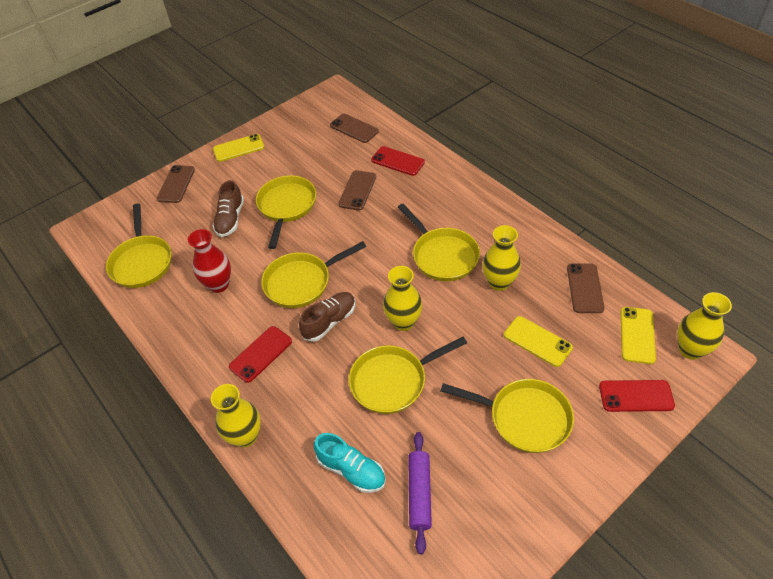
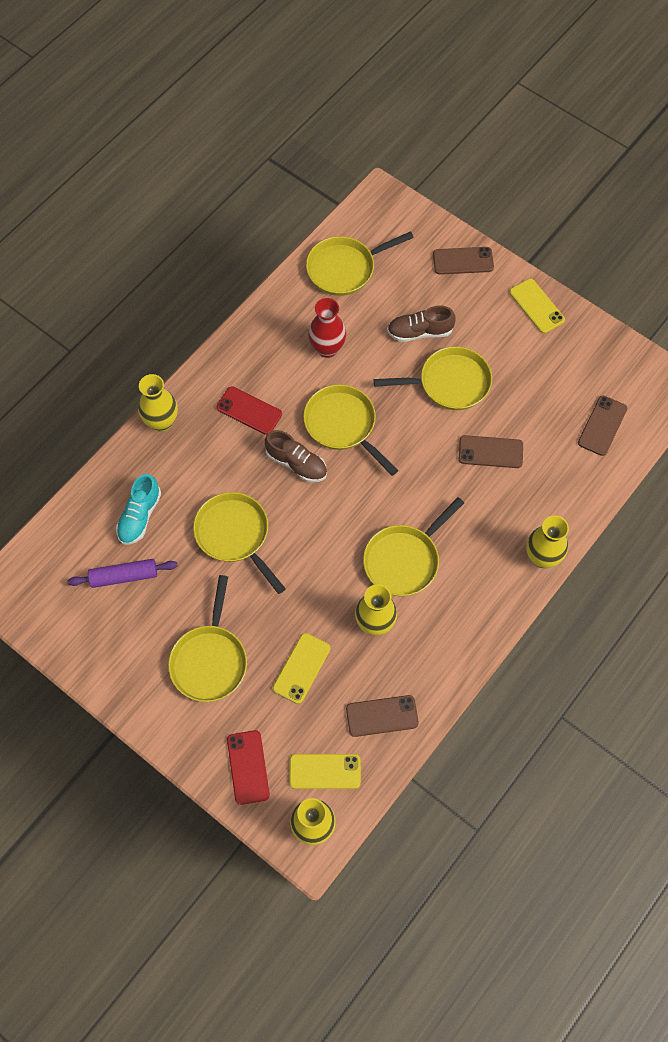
camera: 75 degrees right, 15 degrees up
(397, 161) = (551, 487): red phone -> none
(403, 322) = (306, 533): yellow vase -> yellow vase (542, 558)

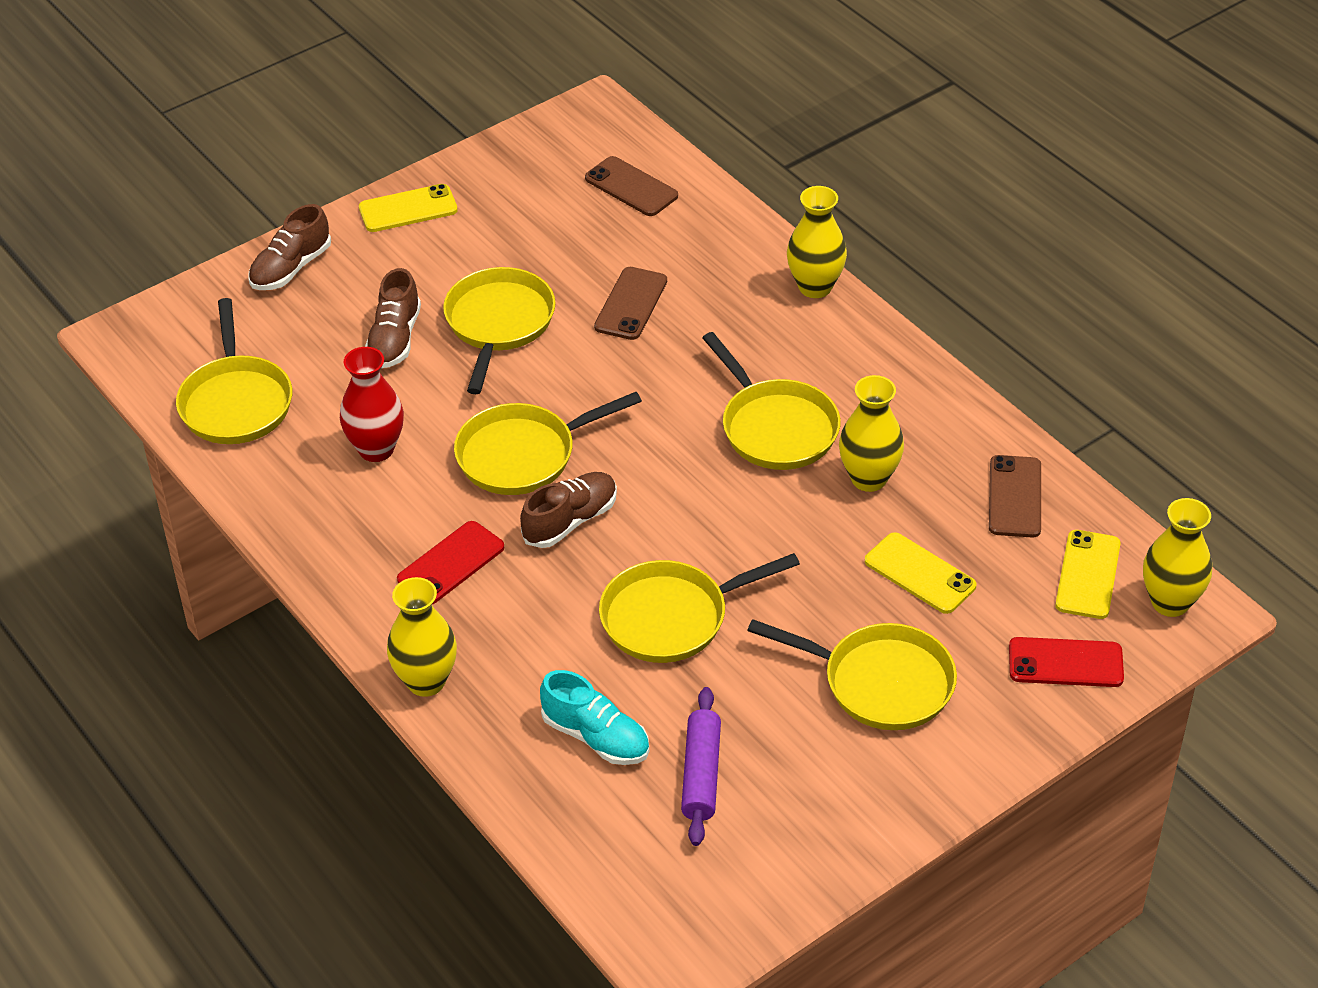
camera: 75 degrees left, 20 degrees down
(463, 261) = (290, 268): brown phone -> brown shoe

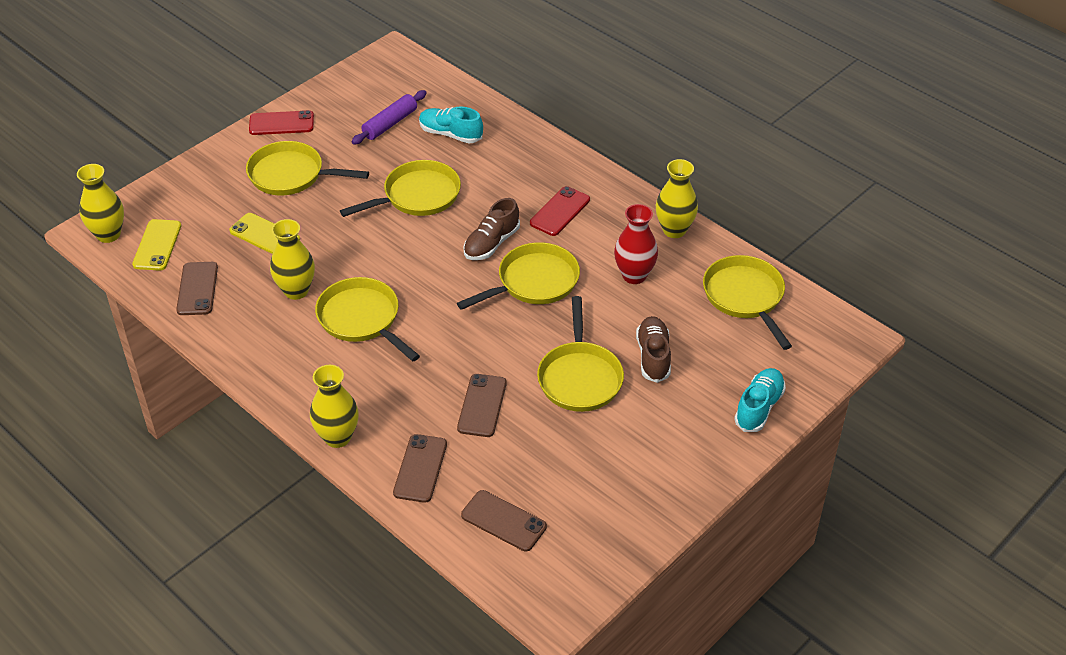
camera: 170 degrees right, 0 degrees up
(290, 268) = (759, 407): brown shoe -> turquoise shoe
(408, 209) = (688, 475): yellow phone -> none
(426, 681) = (553, 150): yellow vase -> yellow vase (674, 230)
(701, 774) = (390, 124): purple rolling pin -> purple rolling pin turned 45 degrees clockwise
(717, 245) = (420, 468): none -> brown phone
(1065, 663) = (180, 195): red phone -> red phone (281, 123)

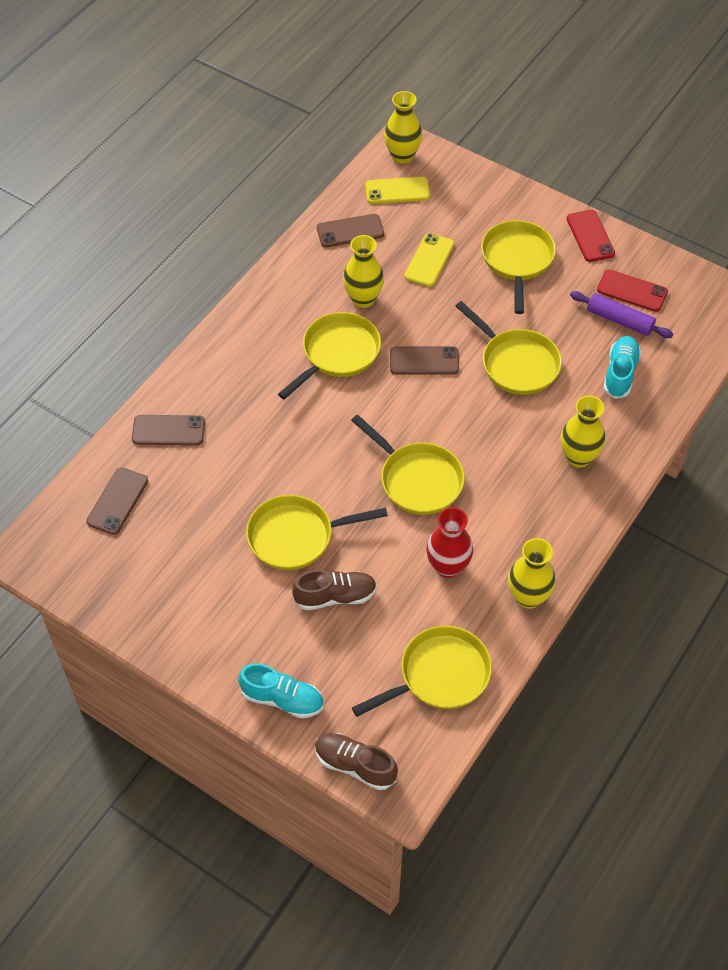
camera: 80 degrees right, 10 degrees up
(337, 437) = (195, 365): yellow vase -> yellow vase (578, 457)
(482, 405) = (248, 463): brown phone -> brown phone (424, 361)
(491, 243) = (463, 436): brown shoe -> brown shoe (355, 765)
(560, 211) = (527, 487): red phone -> red phone (632, 291)

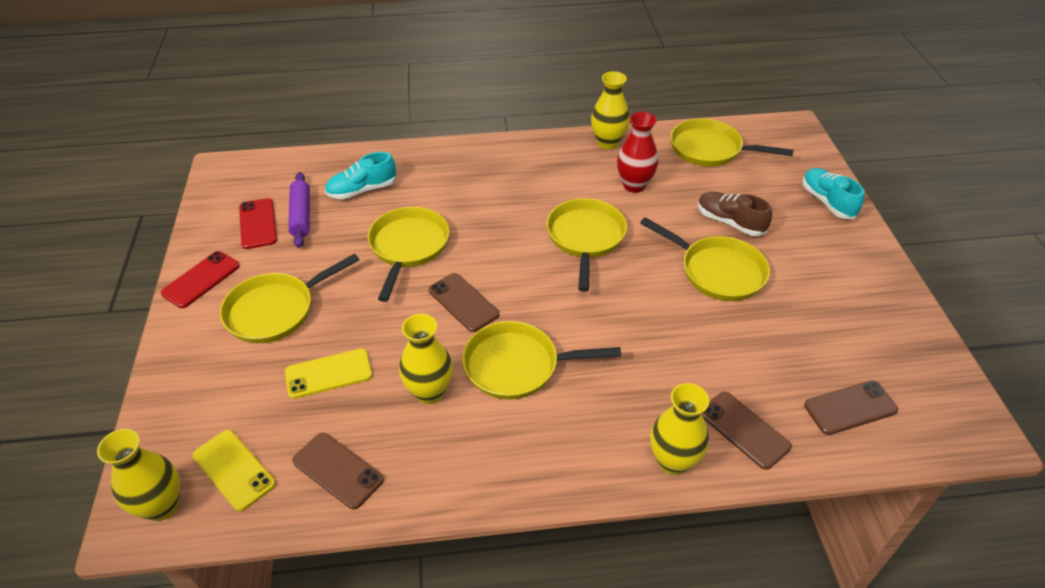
camera: 130 degrees left, 10 degrees down
(355, 765) = (811, 150): brown shoe -> none
(578, 457) = (468, 173): yellow vase -> yellow vase (673, 461)

